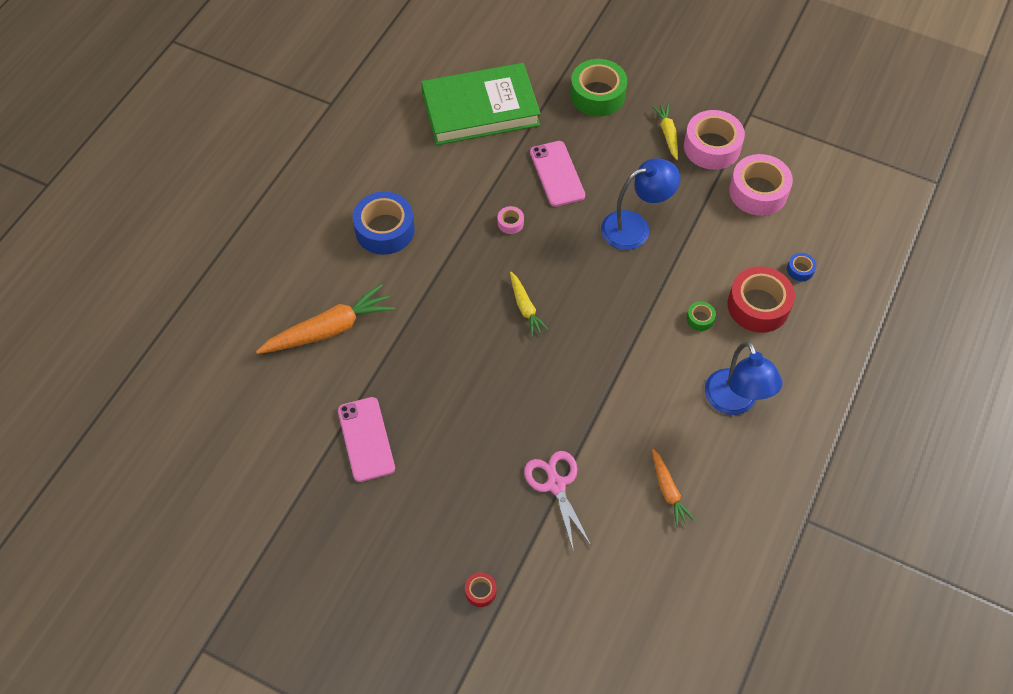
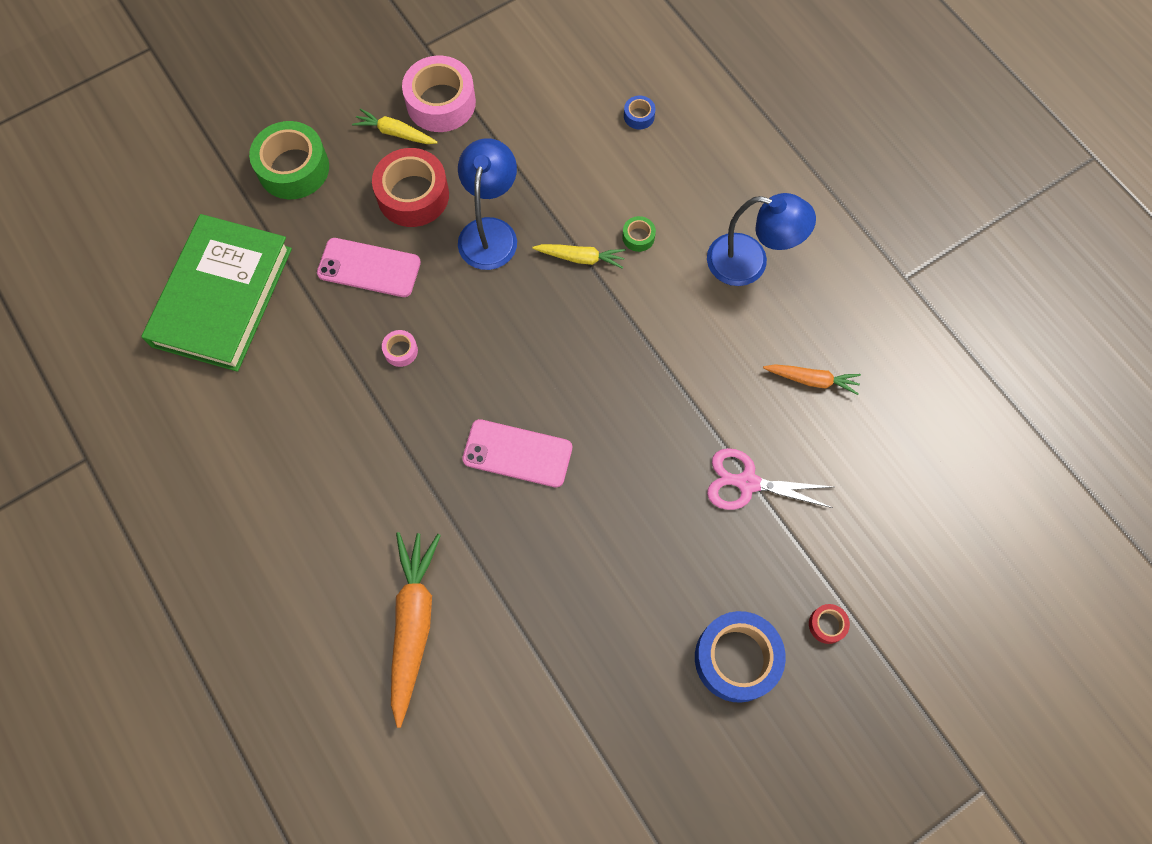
camera: 60 degrees left, 10 degrees up
(366, 439) = (582, 654): pink phone -> pink phone (517, 453)
(385, 230) = (317, 490): blue tape -> blue tape (736, 658)
(525, 308) = (519, 396): yellow carrot -> yellow carrot (581, 258)
(758, 192) = (524, 95): pink tape -> none
(758, 306) = (656, 177): red tape -> red tape (413, 195)

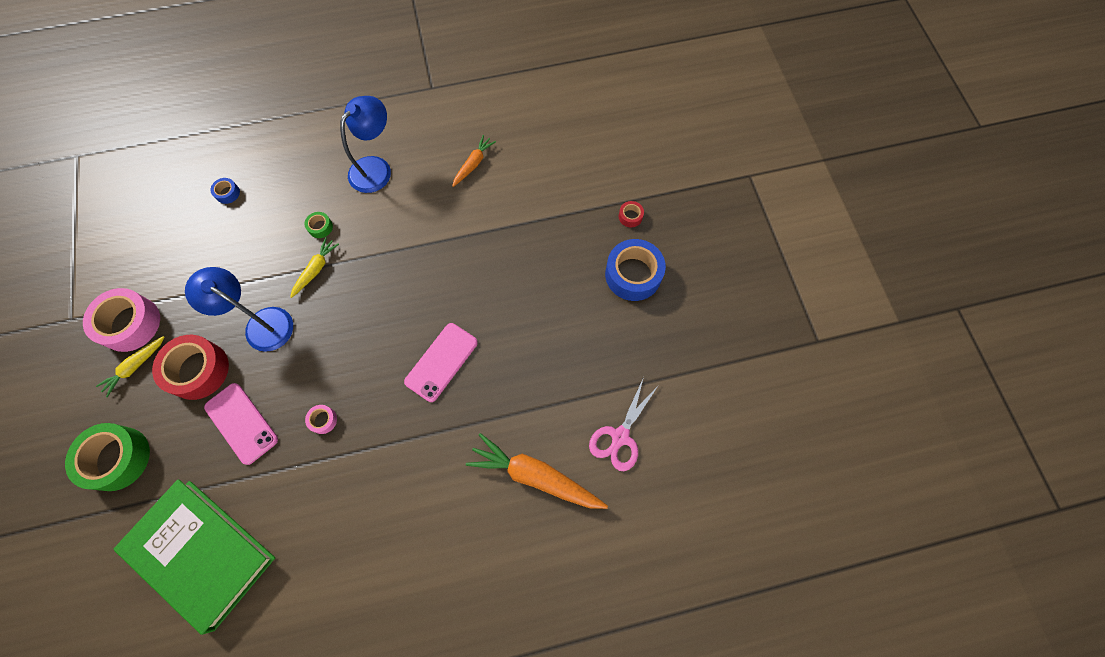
camera: 70 degrees left, 0 degrees up
(369, 268) = (241, 423): pink phone -> pink phone turned 75 degrees counterclockwise
(747, 483) = (524, 226): pink scissors -> pink scissors (620, 436)

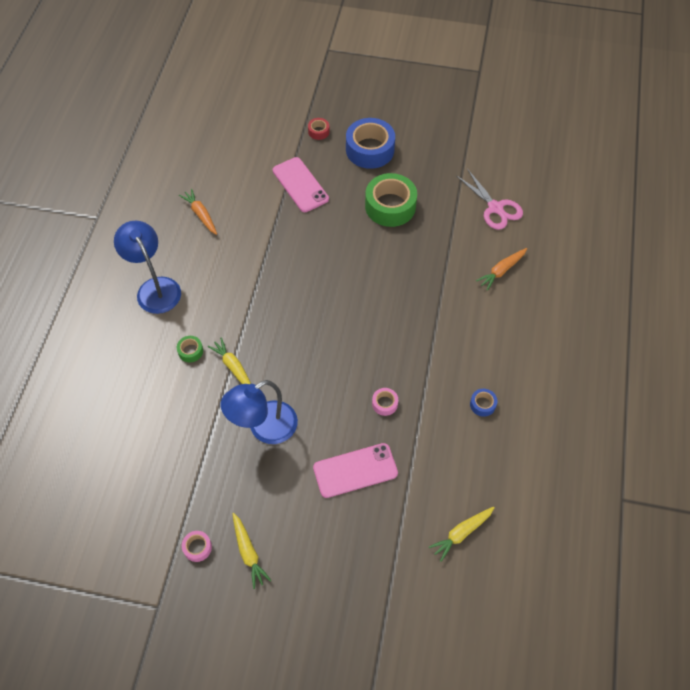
camera: 65 degrees left, 10 degrees down
(117, 458) = (338, 589): green tape -> green tape (390, 206)
(130, 324) = (197, 547): pink tape -> pink tape, size x0.44
(198, 370) = (283, 495): red tape -> none
(201, 553) = (461, 533): green book -> yellow carrot
(227, 193) = (99, 421): blue tape -> blue tape (482, 404)
(441, 362) = (376, 300): pink phone -> pink phone (300, 185)
(535, 476) = (501, 271): orange carrot -> orange carrot, size x0.55

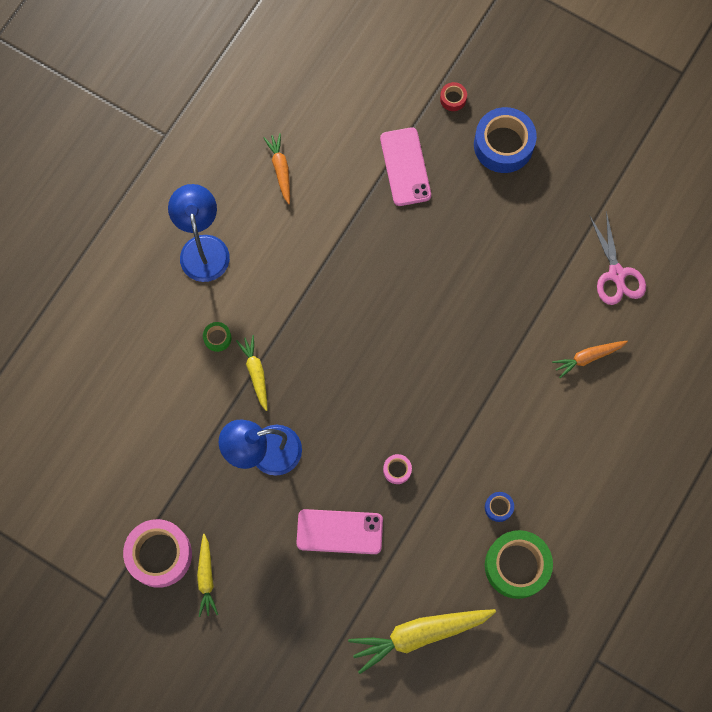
camera: 20 degrees right, 15 degrees up
(197, 547) = (159, 555): pink tape -> pink tape, size x2.25
(390, 206) = (497, 230): green tape -> green tape (517, 566)
(461, 533) = (419, 635): yellow carrot -> yellow carrot, size x1.80

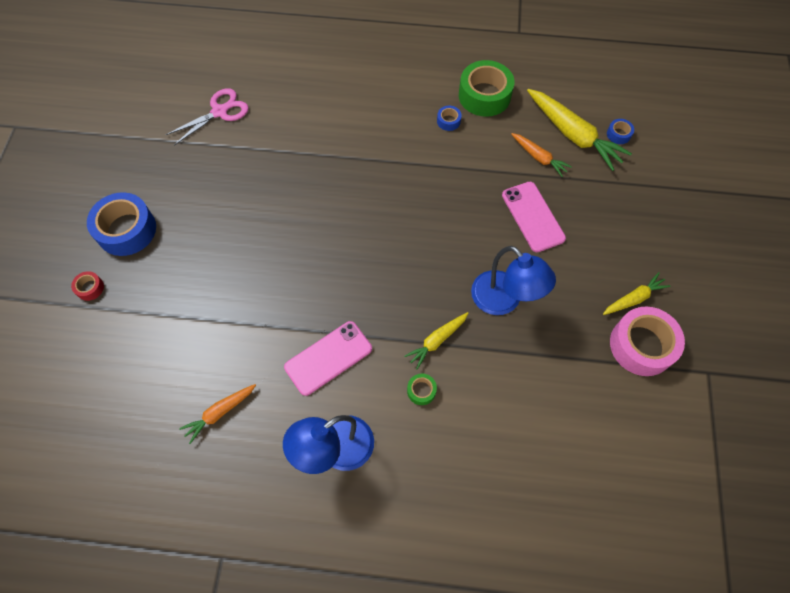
camera: 115 degrees left, 10 degrees down
(397, 470) = (459, 197): pink tape -> none
(397, 686) = (618, 134): none -> blue tape
(405, 167) = (176, 300): pink phone -> pink phone (328, 358)
(588, 357) = (299, 107): orange carrot -> orange carrot (539, 157)

